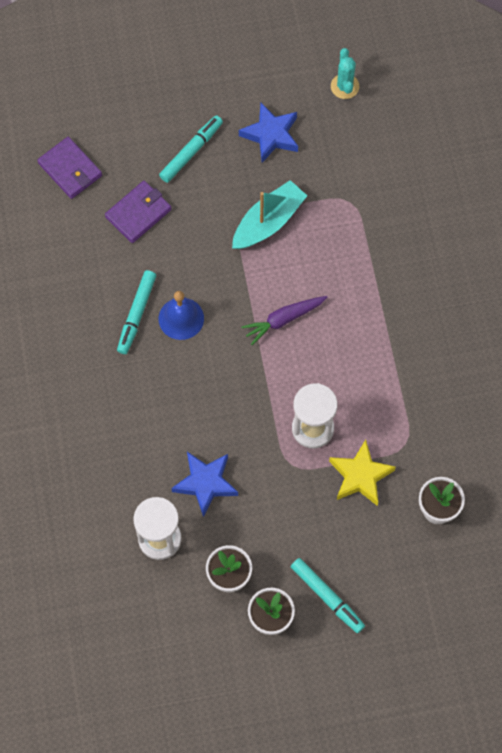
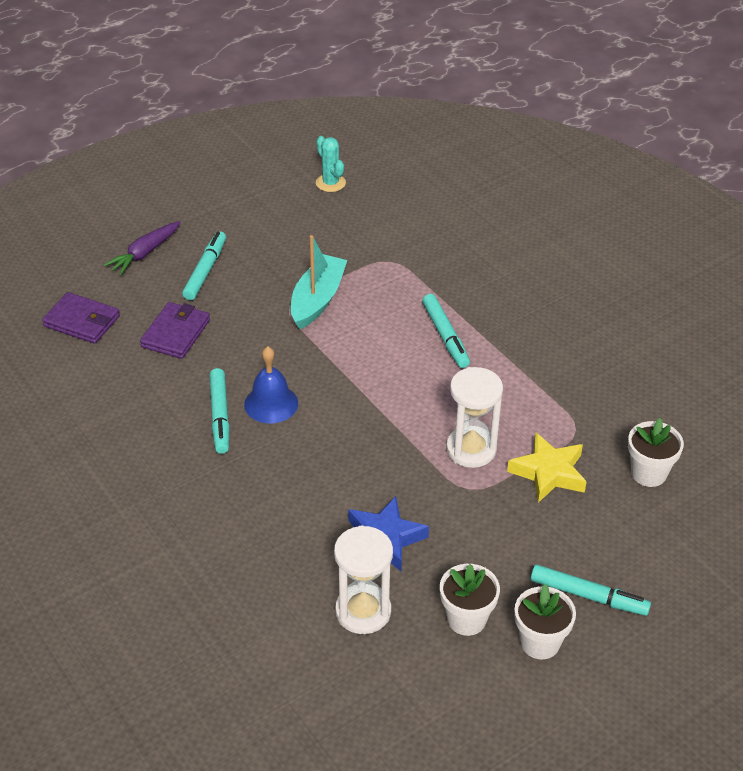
camera: 25 degrees left, 25 degrees down
(271, 135) = (280, 236): blue star -> none
(283, 320) = (381, 370): purple carrot -> purple carrot (144, 253)
(353, 305) = (445, 336): none -> turquoise marker

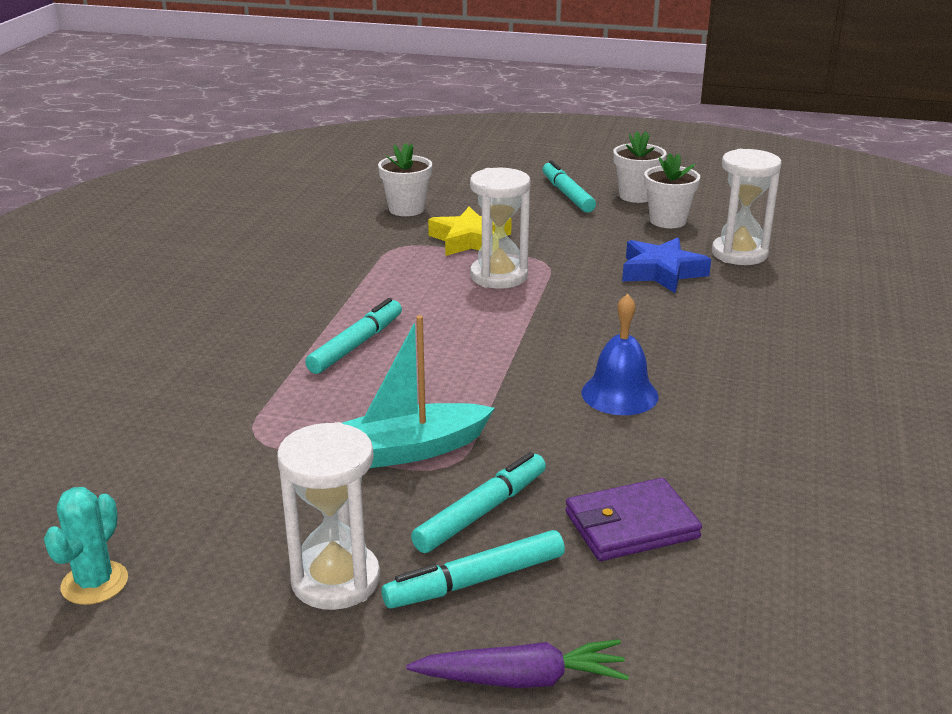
camera: 130 degrees left, 15 degrees down
(82, 321) = (751, 633): purple wallet -> none
(220, 416) = (690, 415): turquoise marker -> turquoise marker (481, 512)
(254, 237) = (335, 580): none -> white hourglass

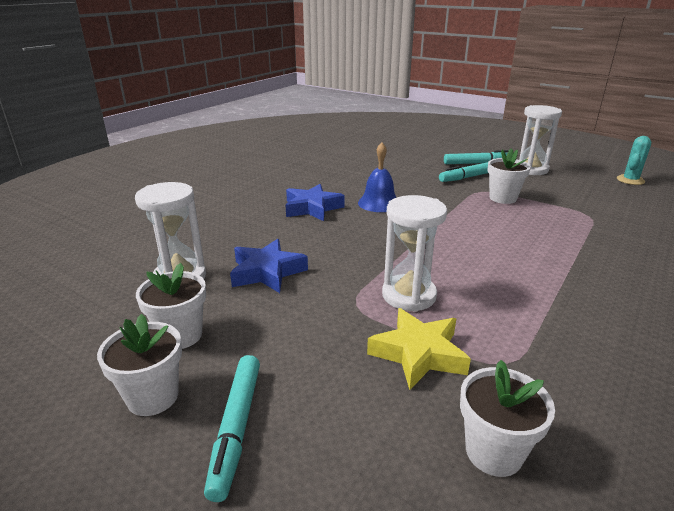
camera: 160 degrees left, 0 degrees up
(356, 345) = (538, 255): turquoise marker -> none
(405, 451) = (503, 198): turquoise boat -> white flower pot
(522, 679) = (468, 148): purple carrot -> none
(631, 525) = (411, 166): purple wallet -> none
(713, 363) = (312, 208): none -> blue star

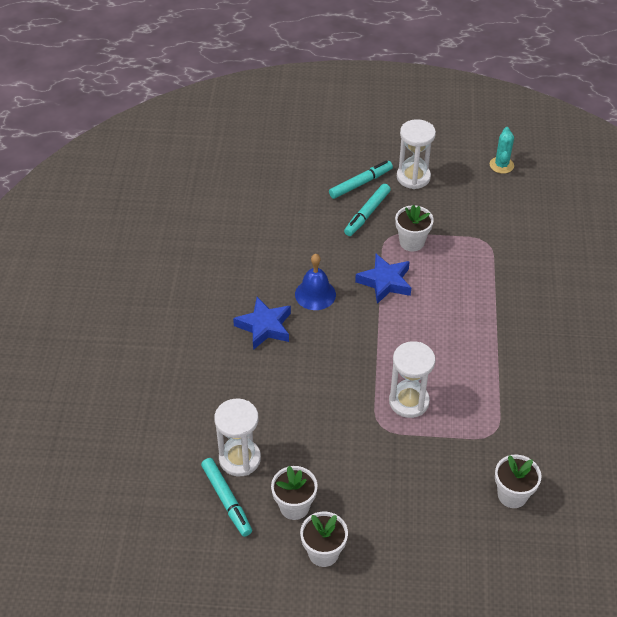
camera: 30 degrees left, 20 degrees up
(236, 428) = (384, 546): turquoise marker -> turquoise marker (227, 500)
(267, 272) = (297, 423): blue star -> blue star (385, 282)
(418, 353) = (444, 450): yellow star -> none

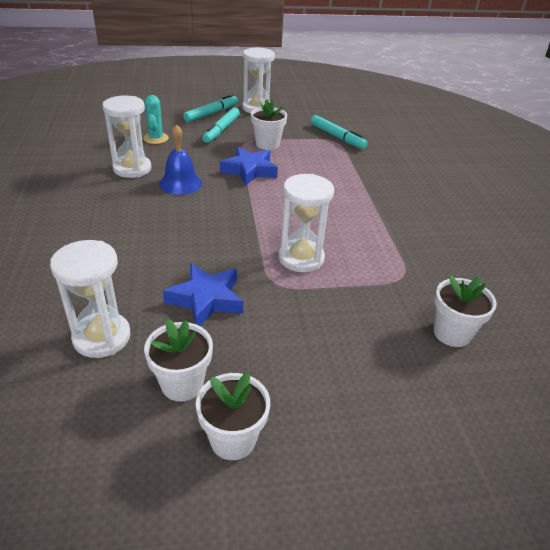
camera: 15 degrees left, 10 degrees down
(227, 500) = (83, 389): turquoise marker -> turquoise marker (337, 137)
(264, 326) = (128, 211): blue star -> blue star (206, 299)
(271, 269) = (132, 169): none -> white hourglass
(501, 165) = (328, 99): turquoise cactus -> turquoise cactus (156, 138)

